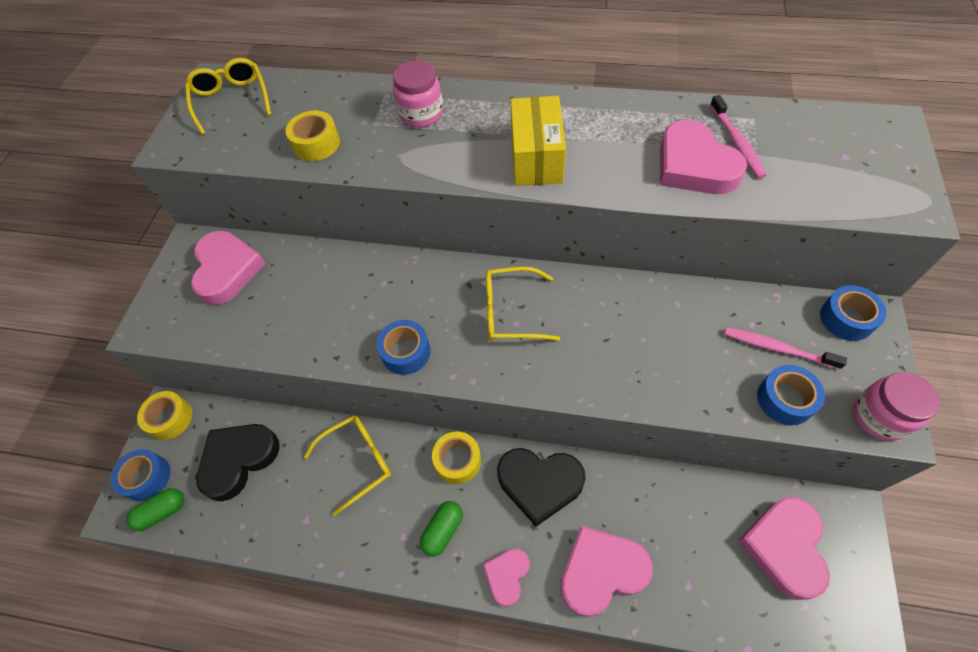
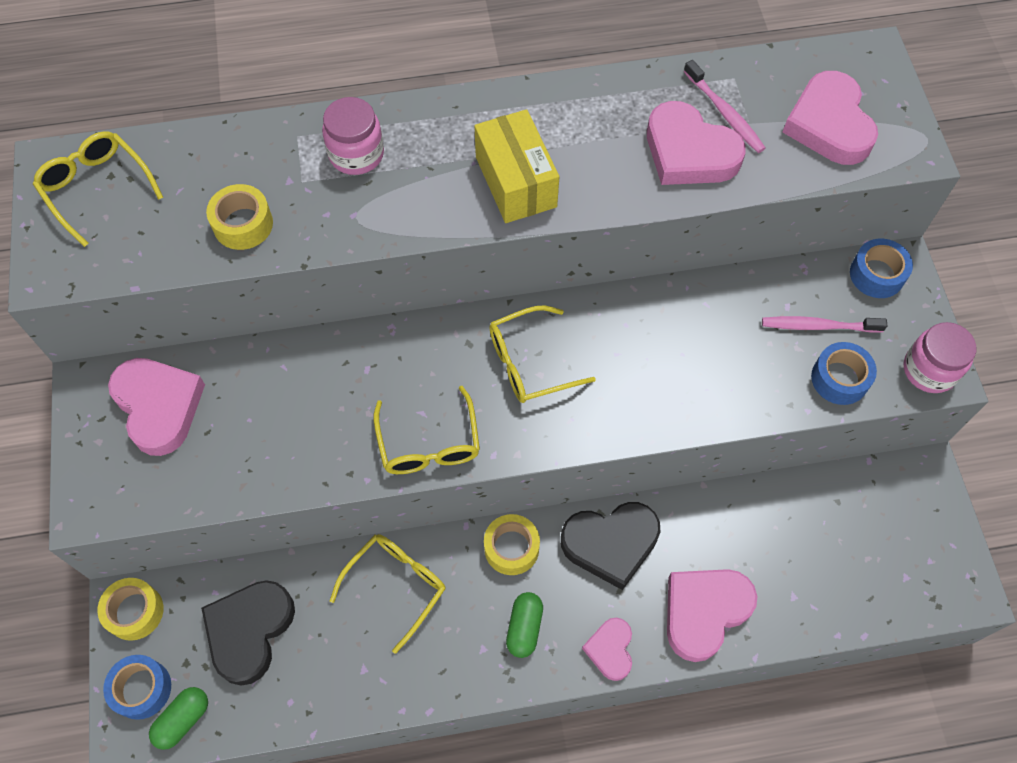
camera: 25 degrees left, 5 degrees up
(406, 352) = (429, 443): blue tape -> yellow glasses
(784, 547) = (873, 527): pink heart -> pink heart (829, 124)

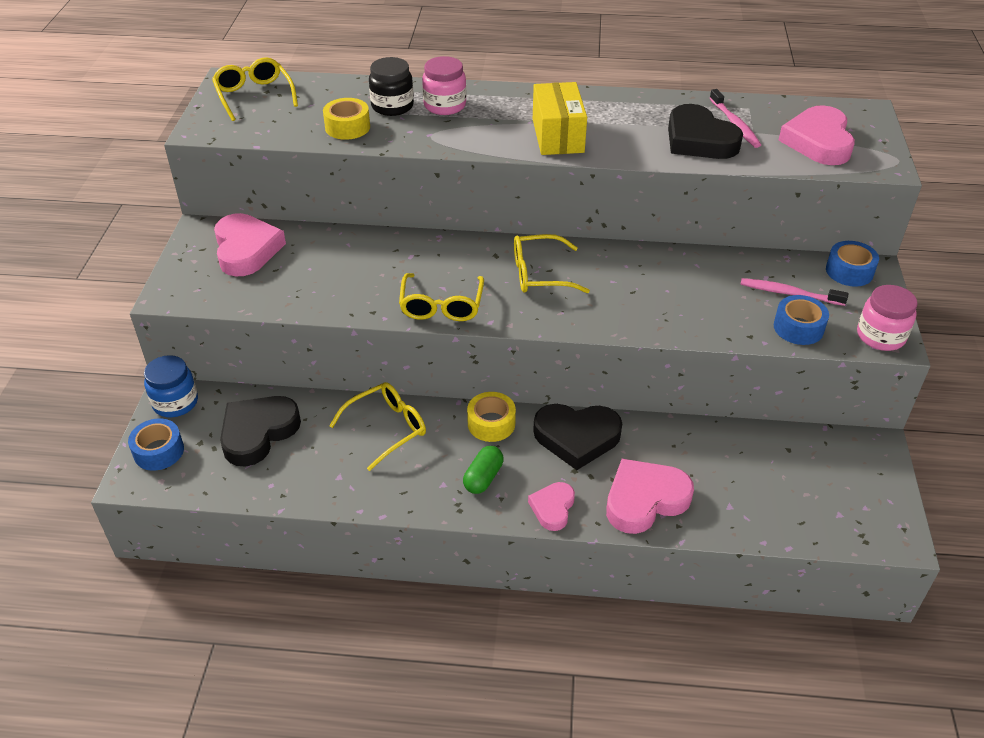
camera: 15 degrees right, 20 degrees down
(135, 612) = (175, 402): yellow tape -> blue jar
(183, 720) = (181, 478): green capsule -> none
(288, 170) = (392, 106): none -> black jar
(689, 152) = (699, 140): pink heart -> black heart

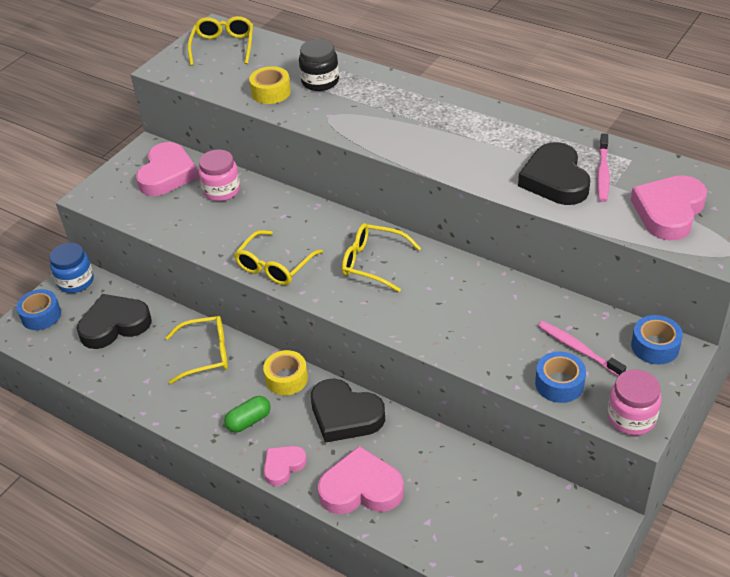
camera: 30 degrees right, 0 degrees up
(445, 105) = (362, 91): pink jar -> pink jar (221, 190)
(558, 135) = (433, 143): yellow box -> none

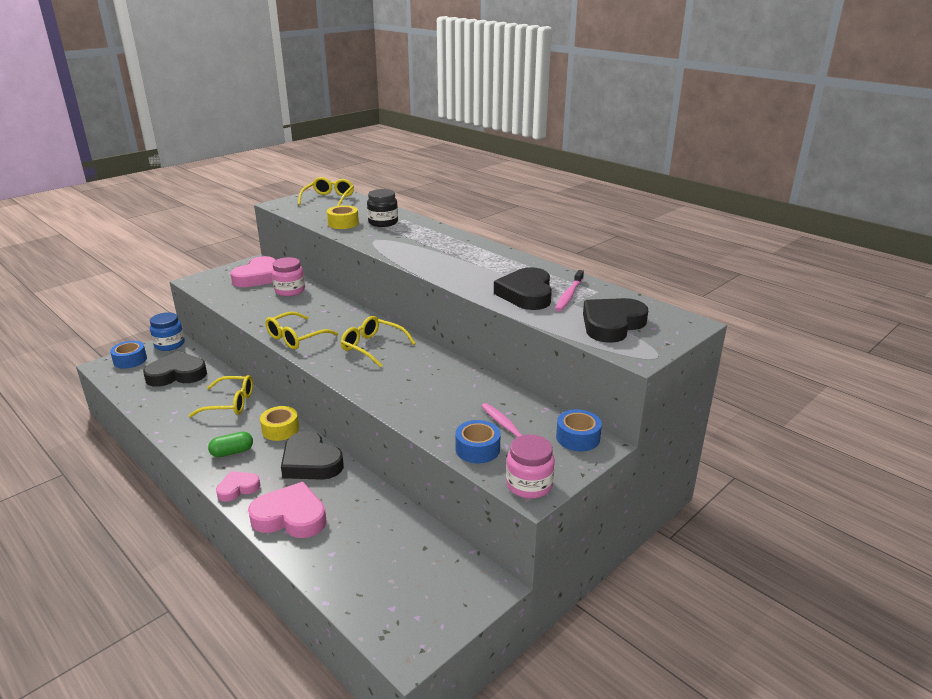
camera: 10 degrees right, 15 degrees down
(669, 211) = (612, 324): pink heart -> black heart

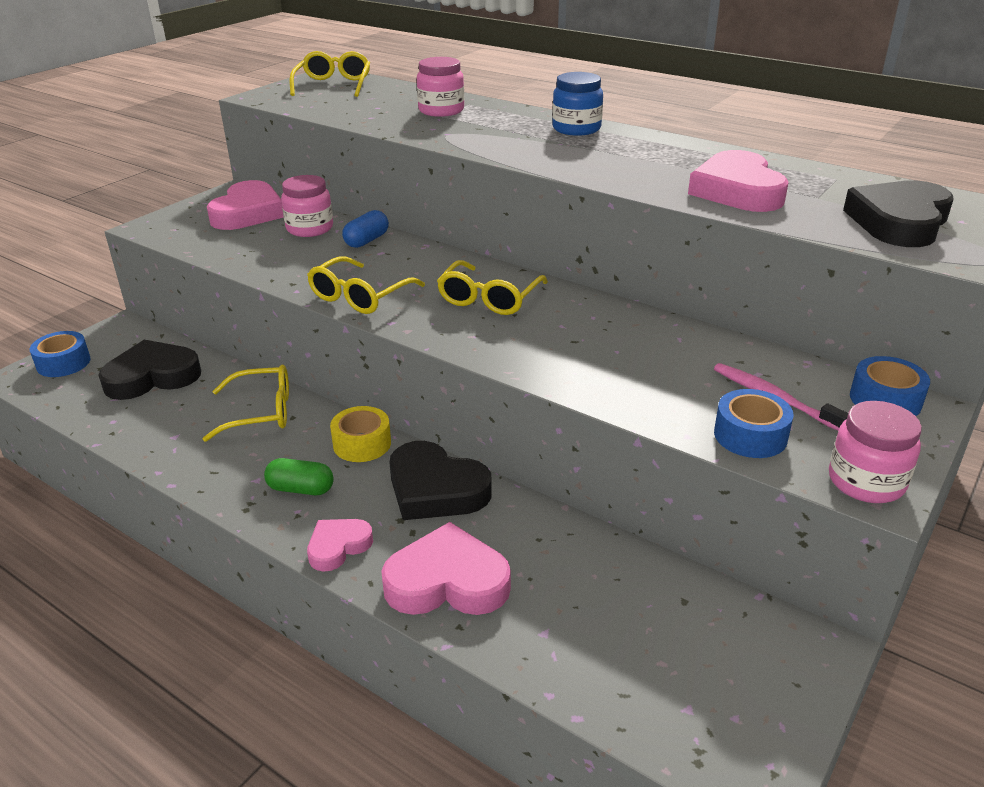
camera: 10 degrees left, 5 degrees up
(169, 344) = (119, 332): blue jar -> blue jar (576, 129)
(232, 452) = (301, 489): green capsule -> green capsule turned 45 degrees clockwise
(320, 302) = (367, 241): none -> blue capsule
(343, 223) = (380, 116): yellow tape -> none
(372, 347) = (489, 298): yellow glasses -> yellow glasses turned 90 degrees counterclockwise
(383, 222) = (441, 110): black jar -> pink jar
(526, 294) = (737, 191): black heart -> pink heart
(569, 295) = (800, 187): pink toothbrush -> none

